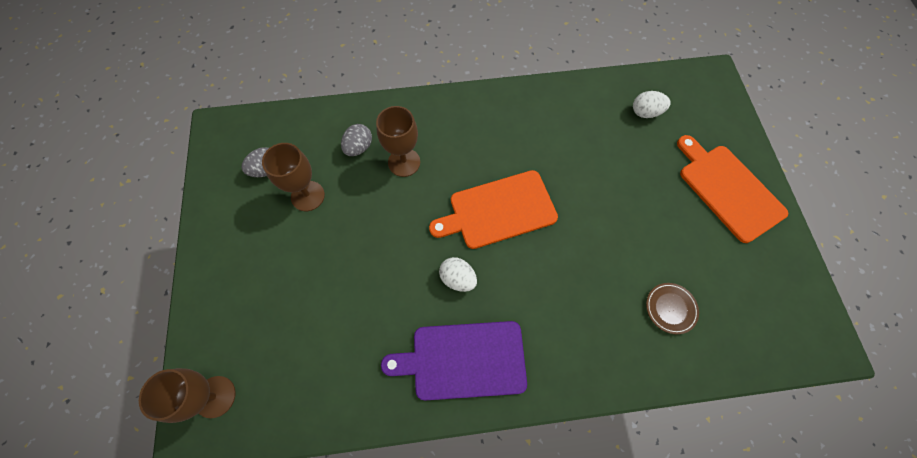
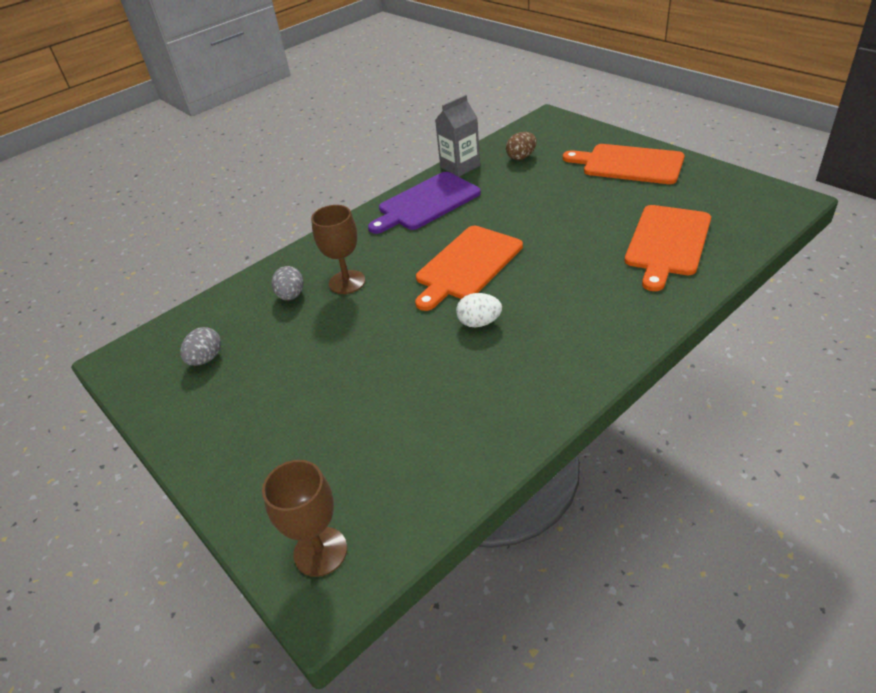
camera: 30 degrees left, 25 degrees down
(307, 196) = (271, 352): brown goblet -> none
(463, 360) = (543, 367): purple cutting board -> purple cutting board (426, 203)
(586, 88) = (460, 166): none -> grey carton
(645, 112) = (521, 157): white egg -> brown egg
(670, 308) = (667, 243): brown plate -> orange cutting board

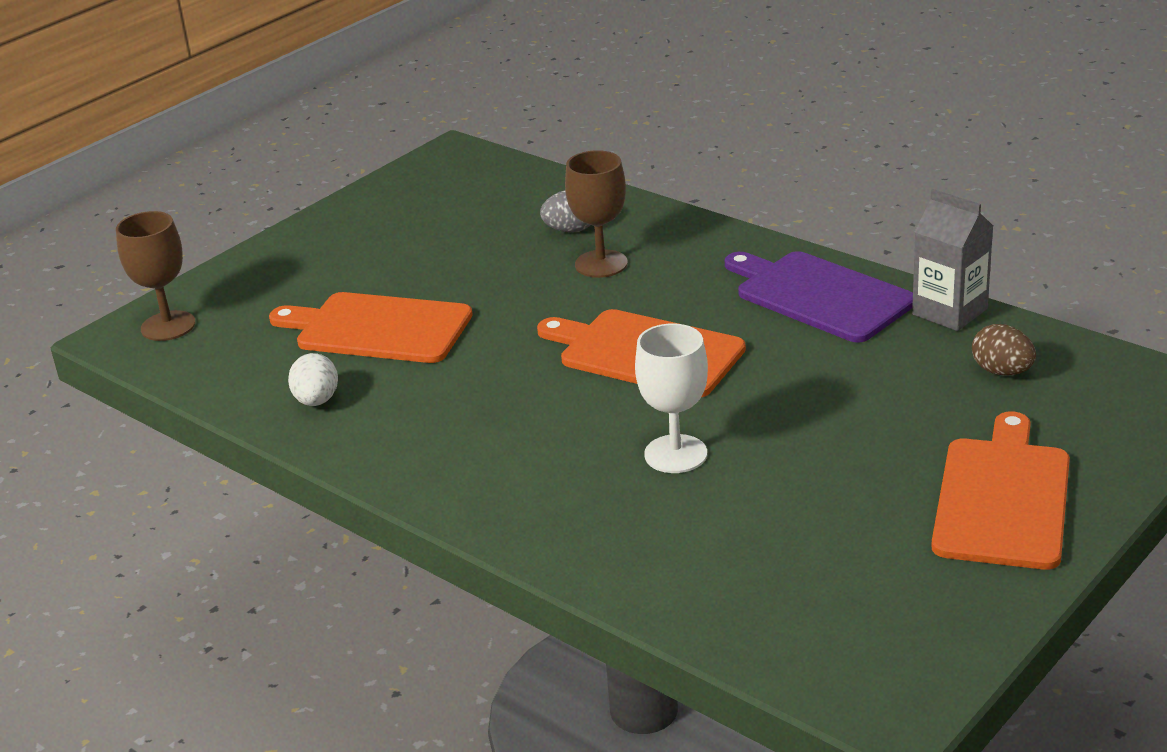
camera: 80 degrees right, 10 degrees down
(206, 359) = (451, 202): grey egg -> none
(479, 323) = (509, 378): white egg -> white egg (316, 401)
(580, 256) = (675, 454): none -> white goblet
(667, 243) = (720, 543): orange cutting board -> orange cutting board (377, 328)

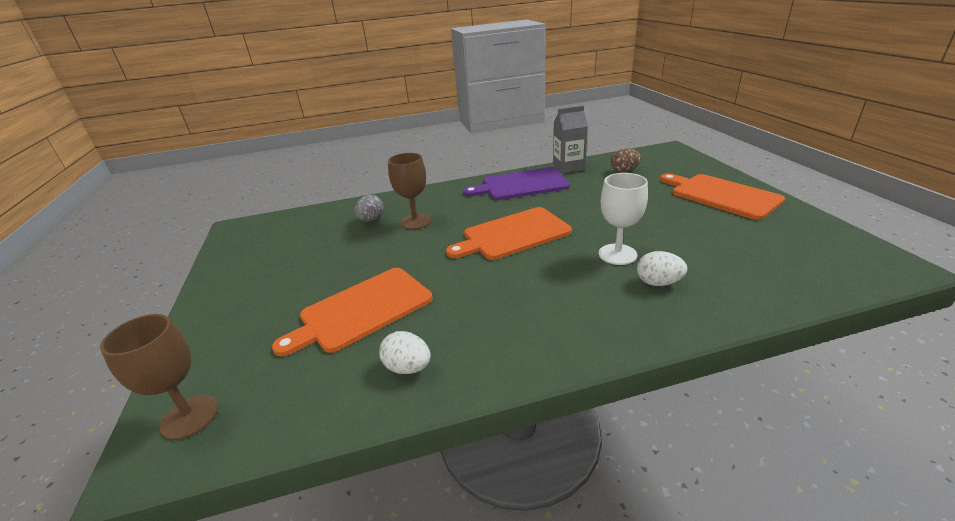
camera: 55 degrees left, 0 degrees up
(630, 507) = (658, 283): none -> white egg

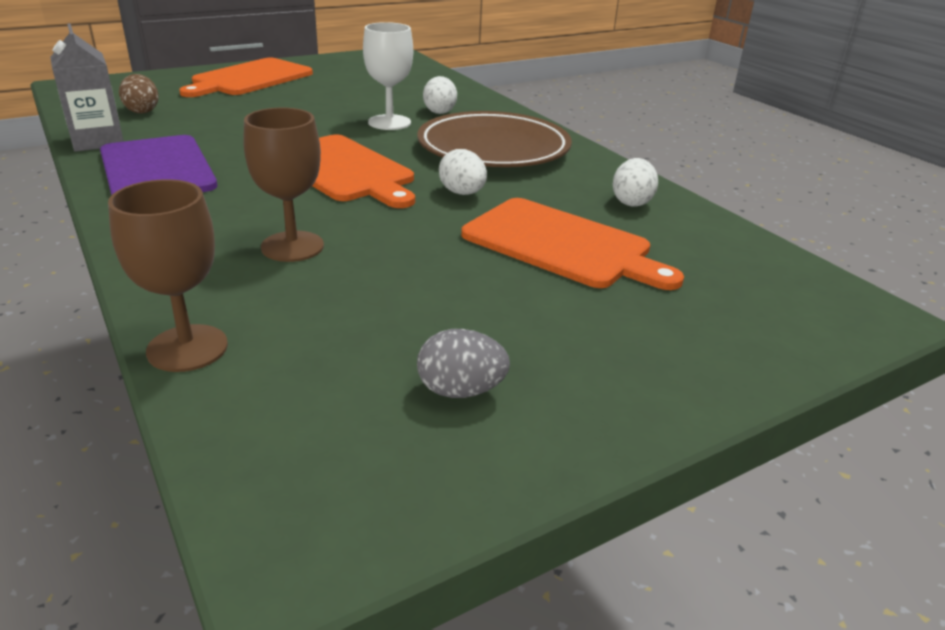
camera: 110 degrees left, 0 degrees up
(190, 416) = (811, 310): brown goblet -> brown goblet (187, 348)
(371, 220) = (277, 296): grey egg -> grey egg (460, 391)
(460, 278) = (462, 193): none -> white egg
(550, 304) = (493, 149): none -> brown plate

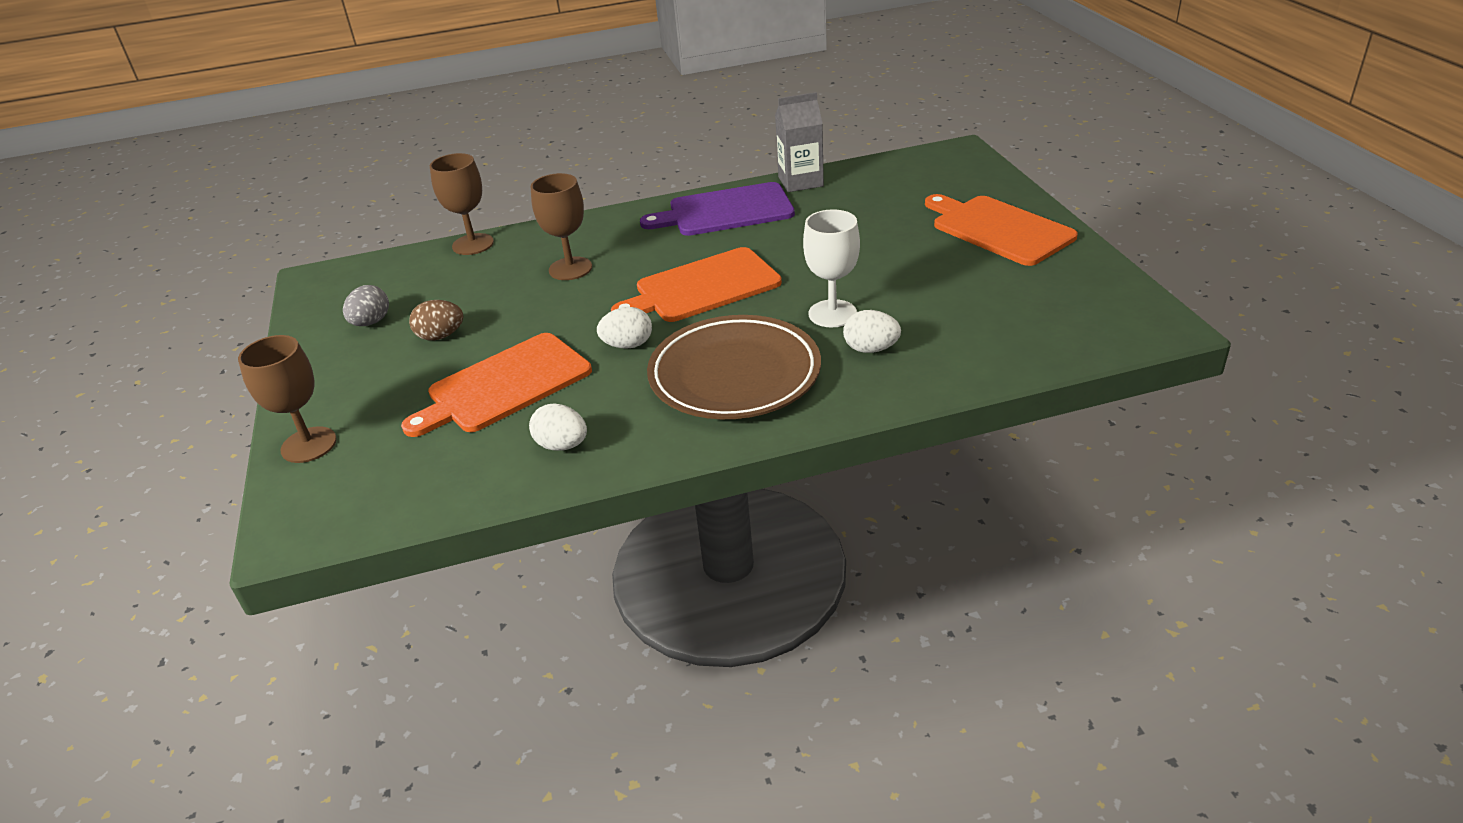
camera: 110 degrees right, 5 degrees up
(142, 111) = (879, 188): brown egg -> brown egg (441, 336)
(755, 351) = (309, 445): none -> brown goblet

